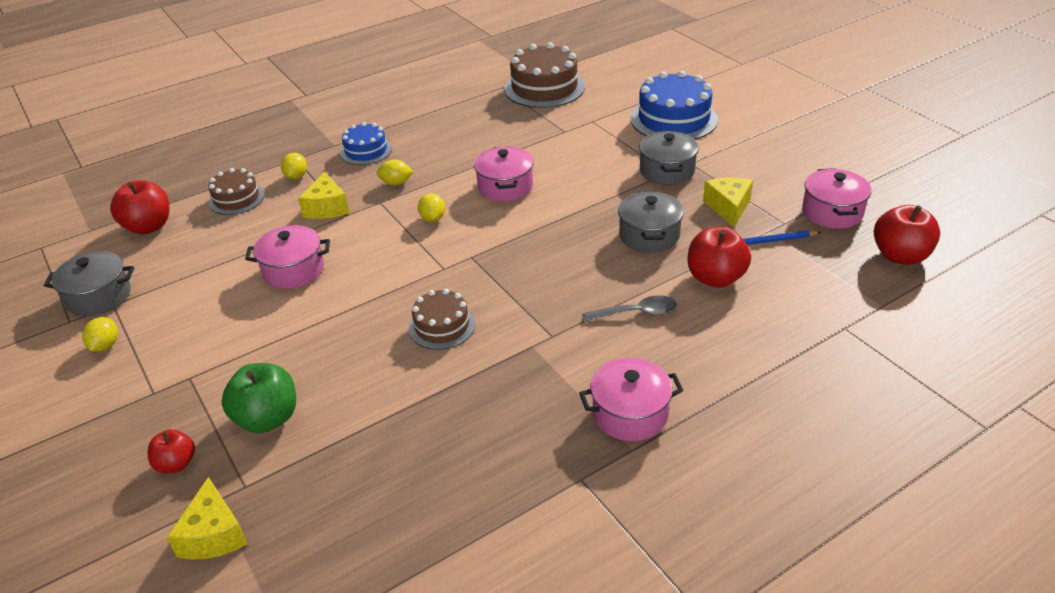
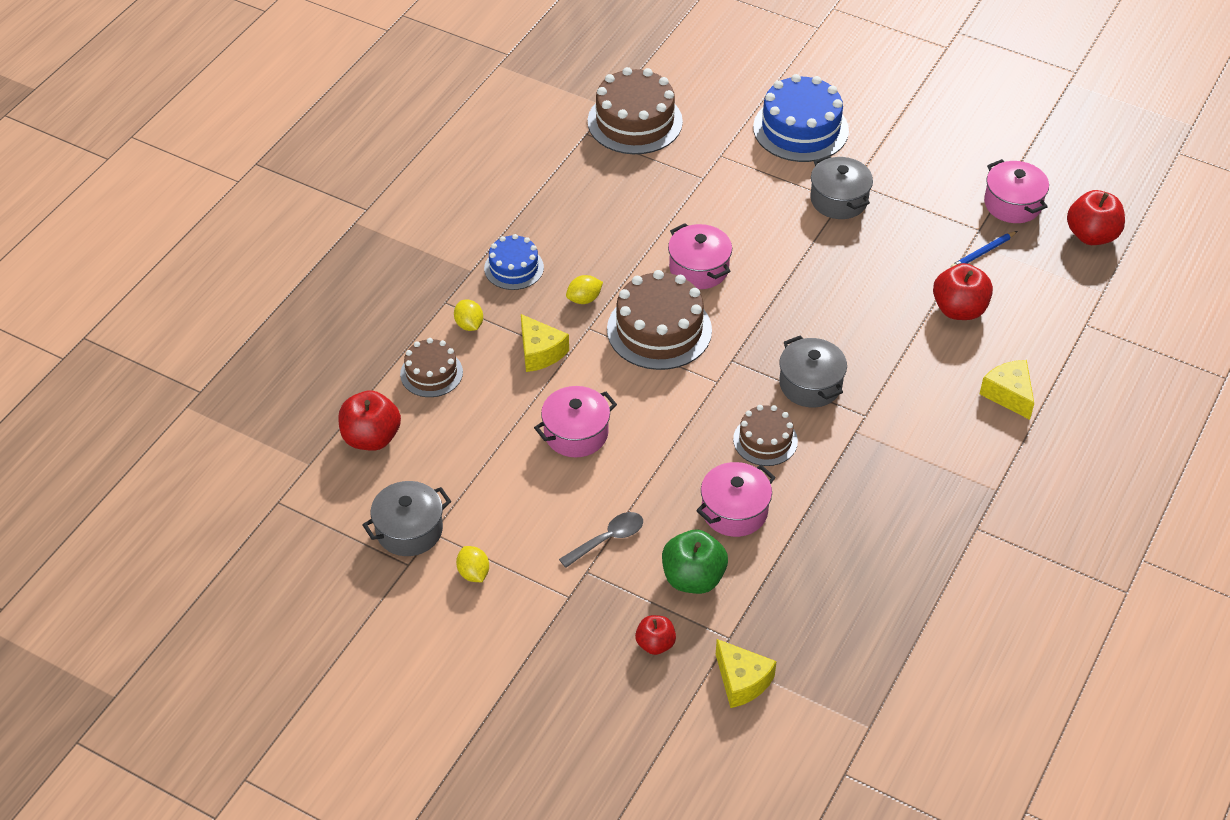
camera: 30 degrees left, 10 degrees up
(433, 218) = (659, 330): yellow lemon -> brown cake
(630, 414) = (975, 462): pink pot -> pink pot (734, 511)
(636, 313) = (918, 368): grey spoon -> grey spoon (608, 539)
(649, 235) = (874, 282): grey pot -> grey pot (810, 384)
(728, 207) = (922, 227): yellow cheese -> yellow cheese (1009, 394)

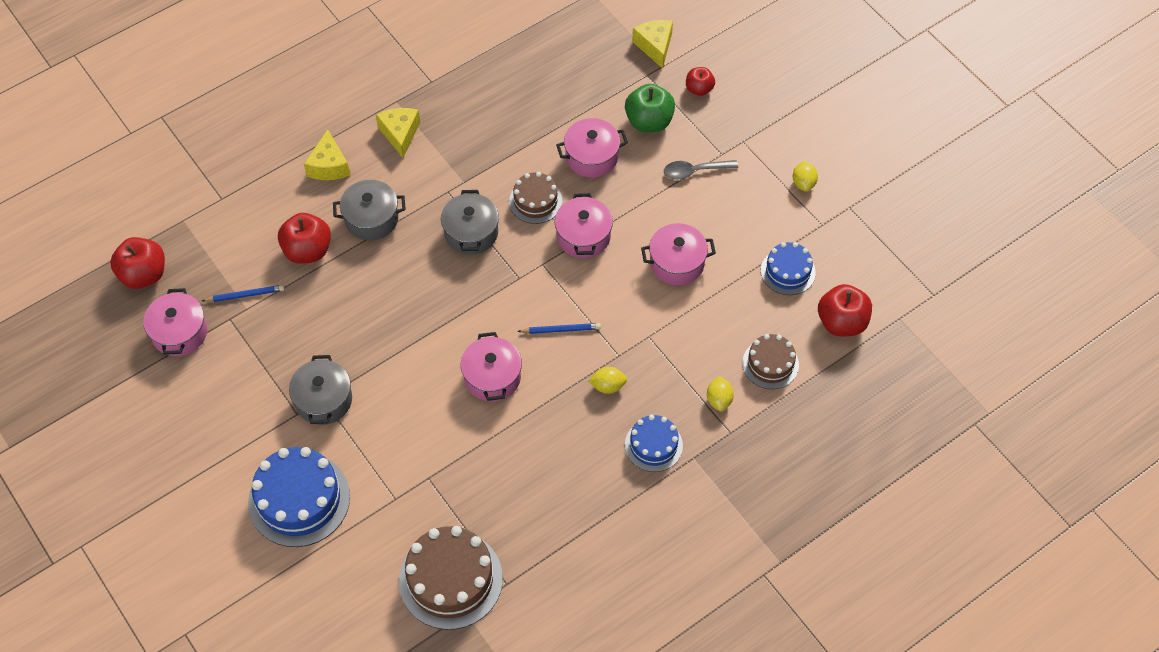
camera: 155 degrees left, 10 degrees up
(409, 530) = (839, 233): grey pot -> grey pot (371, 219)
(451, 468) = (788, 271): none -> blue cake
(540, 352) = (671, 348): yellow cheese -> yellow cheese (400, 134)
(659, 330) = (561, 330): brown cake -> blue pencil
(691, 423) = (583, 236): none -> pink pot

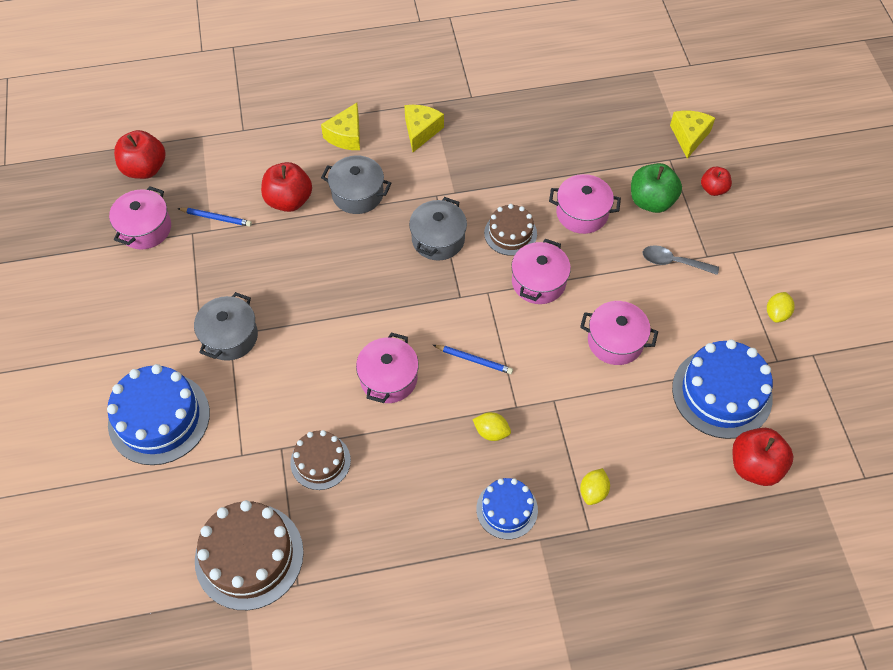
camera: 25 degrees right, 0 degrees up
(770, 364) = (662, 477): brown cake -> brown cake (320, 461)
(788, 271) = (722, 393): blue cake -> blue cake, size x1.71

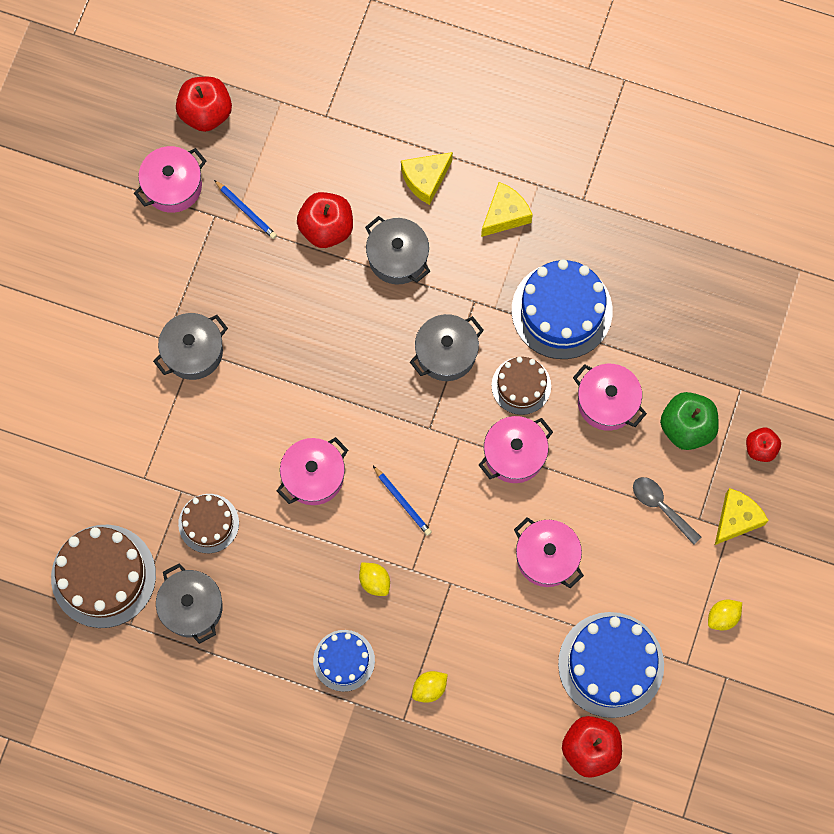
camera: 30 degrees right, 15 degrees up
(159, 418) = (90, 401): blue cake -> blue cake (562, 310)
(346, 538) = (192, 607): none -> grey pot
(689, 136) = (780, 373): yellow cheese -> yellow cheese (736, 519)

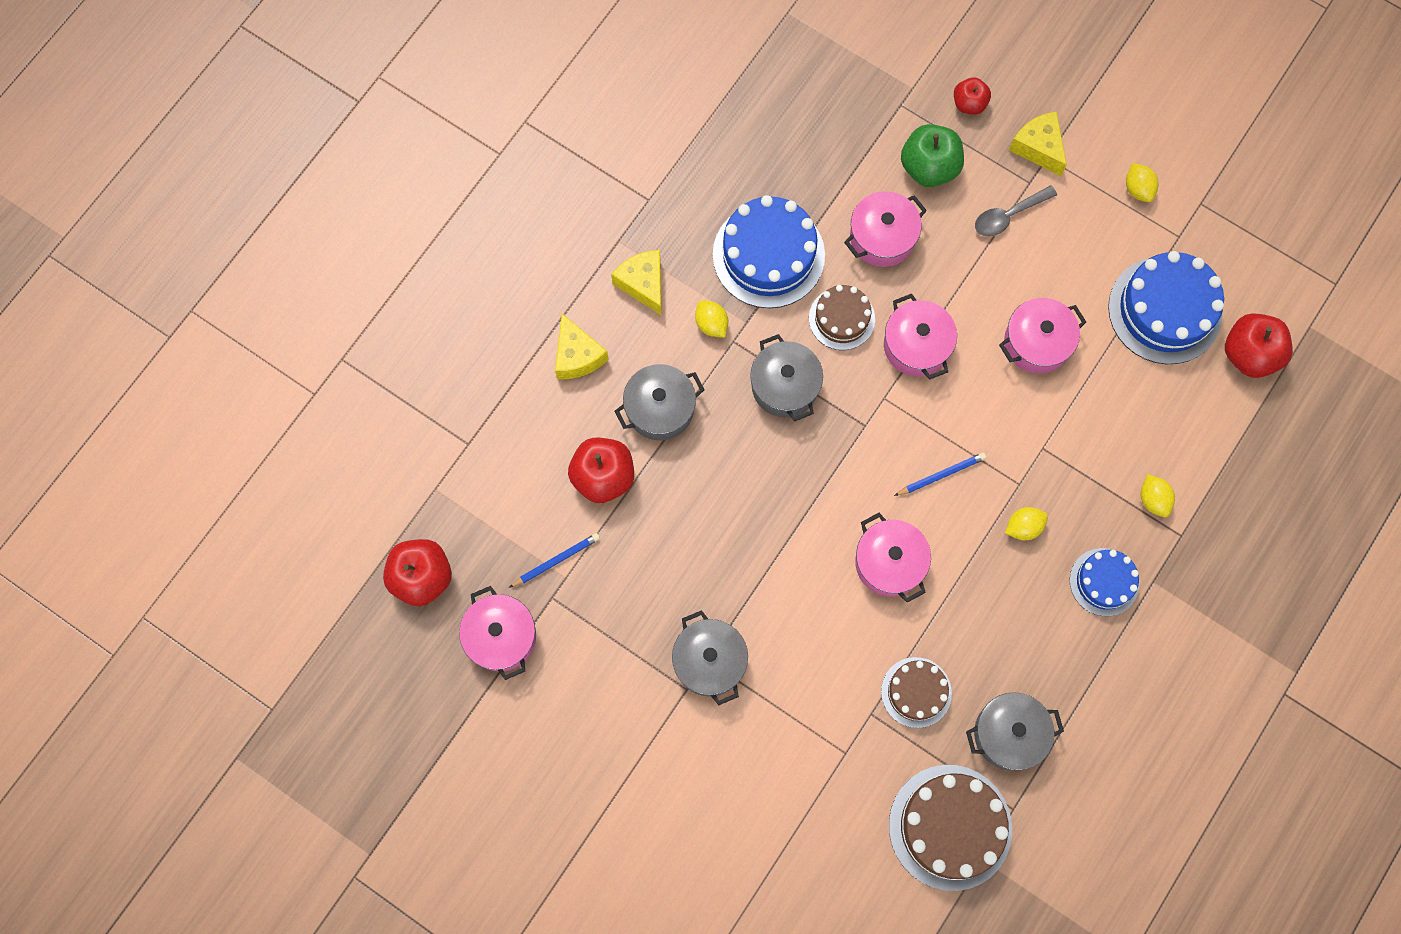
camera: 75 degrees left, 0 degrees up
(484, 279) = (711, 324): none -> yellow lemon

